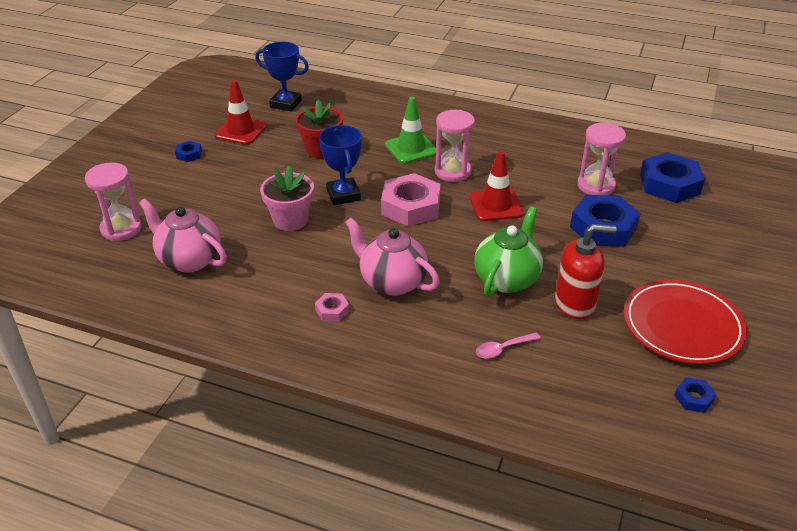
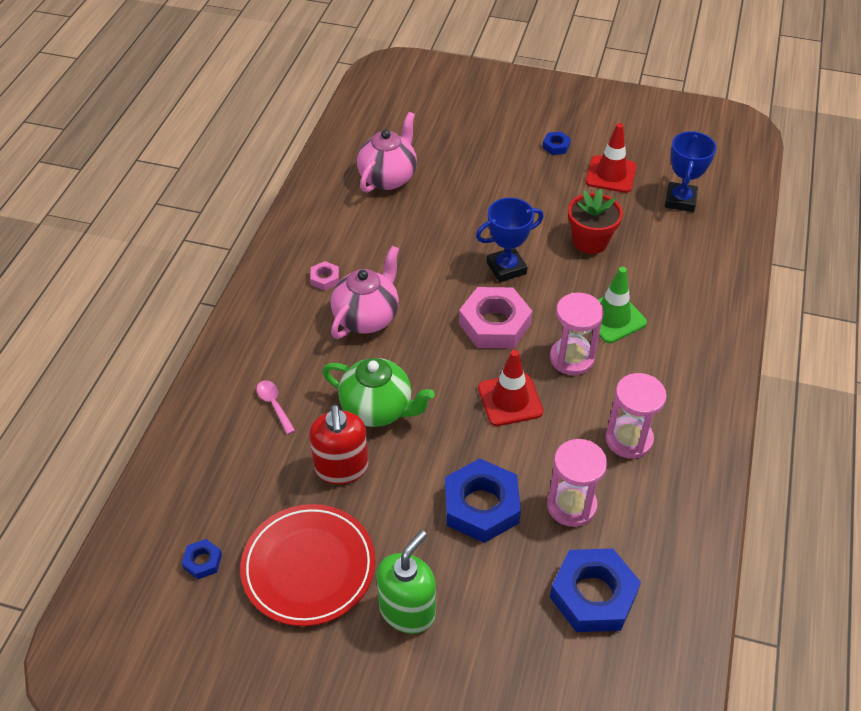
camera: 85 degrees right, 10 degrees up
(121, 228) = (428, 129): pink hourglass -> pink hourglass (629, 439)
(290, 220) = (456, 234): pink flower pot -> none
(707, 271) = (407, 610): none -> green soap dispenser

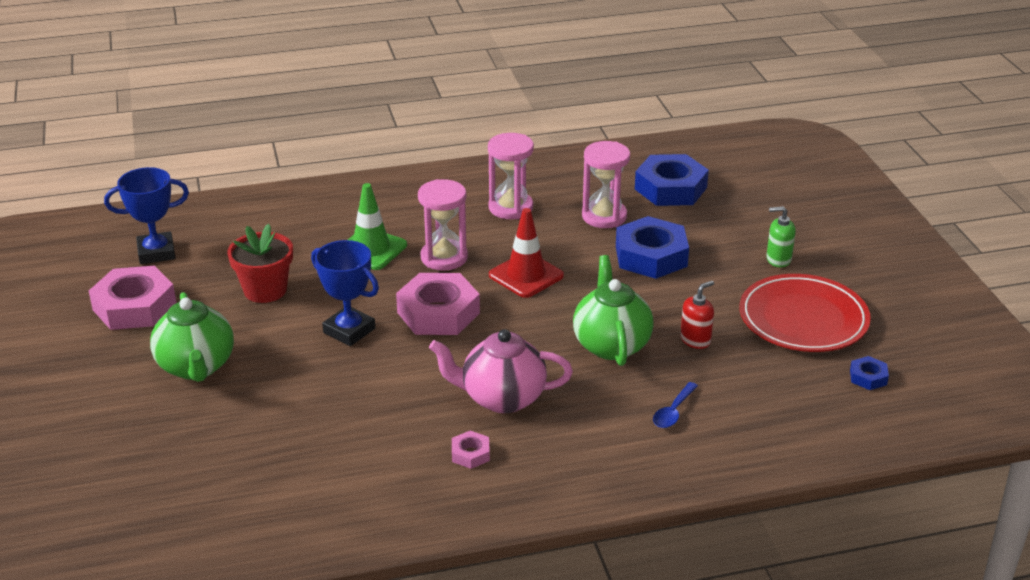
camera: 120 degrees left, 15 degrees down
(274, 405) = (673, 412): pink spoon -> blue spoon
(341, 468) = (695, 340): red soap dispenser -> red soap dispenser, size x0.59
(388, 177) = (246, 477): pink teapot -> none
(407, 610) = (778, 259): green soap dispenser -> green soap dispenser, size x0.59
(516, 185) = (196, 367): none -> green teapot
(556, 146) = (98, 360): blue nut -> none
(611, 174) = (134, 306): red traffic cone -> pink nut

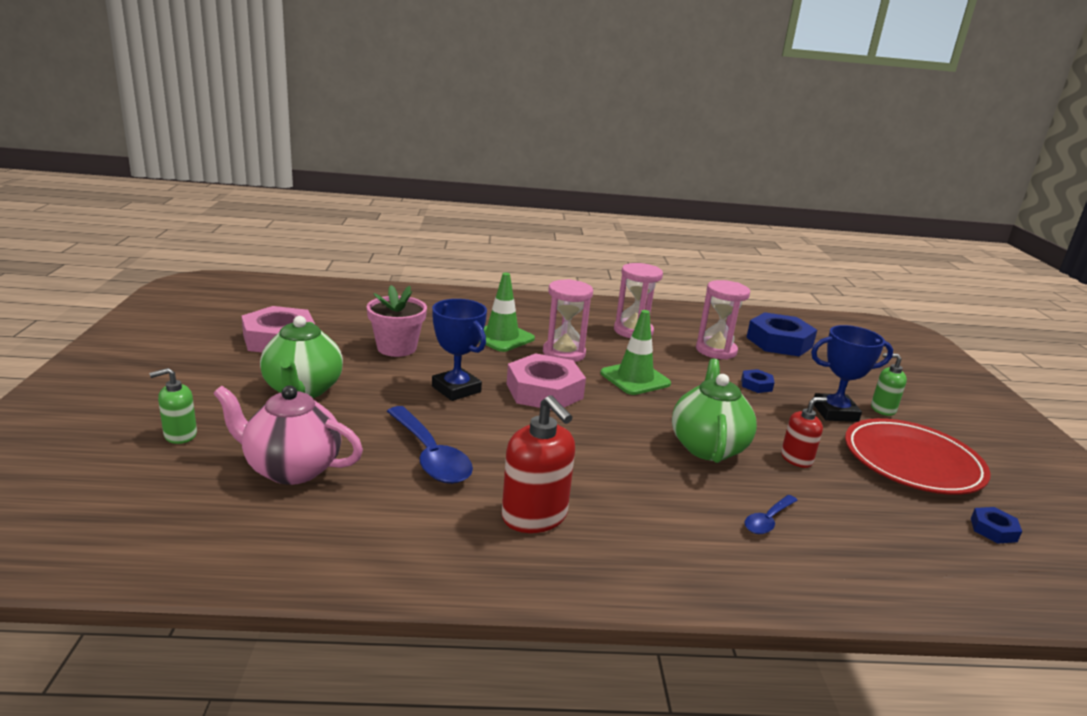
camera: 10 degrees right, 10 degrees down
(109, 444) = (180, 435): none -> green soap dispenser
(156, 252) = (322, 309): blue trophy -> blue trophy (835, 412)
(265, 290) = (396, 348): red flower pot -> pink flower pot
(354, 413) = (430, 455): none -> blue spoon
(470, 454) = (534, 517): pink nut -> red soap dispenser
(501, 398) = (584, 471): pink teapot -> pink teapot (291, 469)
(526, 275) = (635, 378): red traffic cone -> green traffic cone
(651, 256) = (756, 385): blue nut -> blue nut, size x0.46

